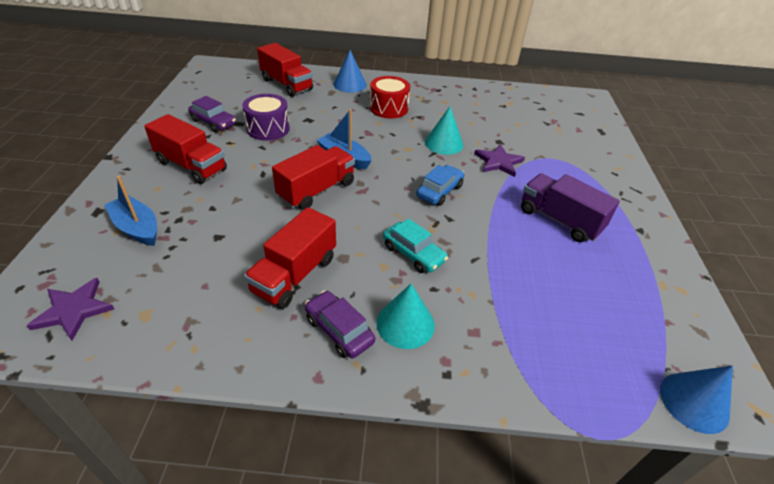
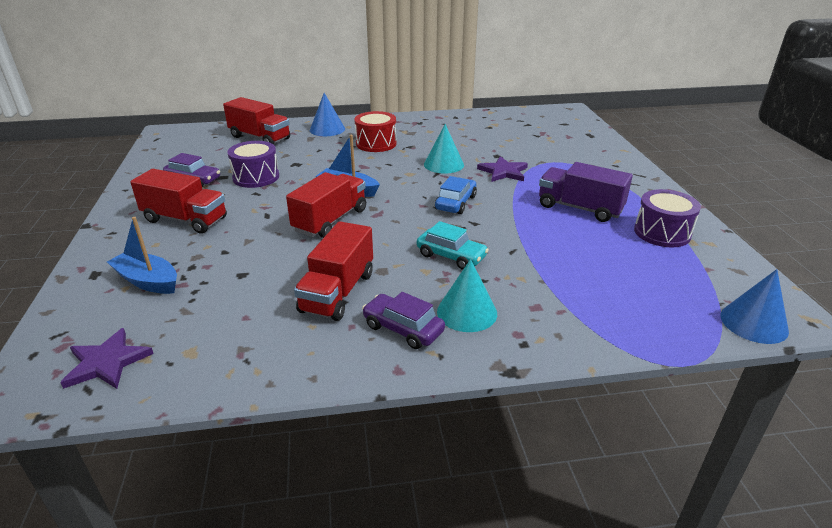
camera: 10 degrees left, 10 degrees down
(634, 266) = (662, 233): none -> purple drum

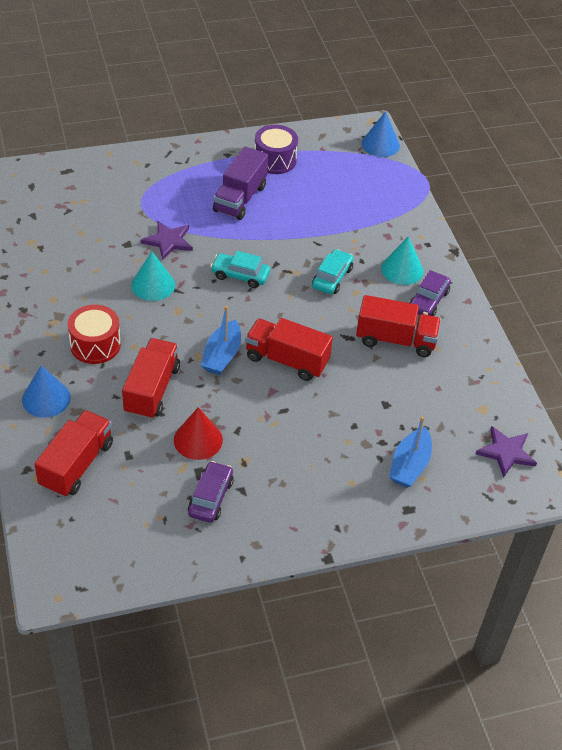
camera: 100 degrees left, 15 degrees up
(185, 220) = (303, 474): red truck -> red truck (152, 390)
(256, 177) = (198, 440): purple drum -> red cone
(455, 203) = (240, 275): blue car -> turquoise car

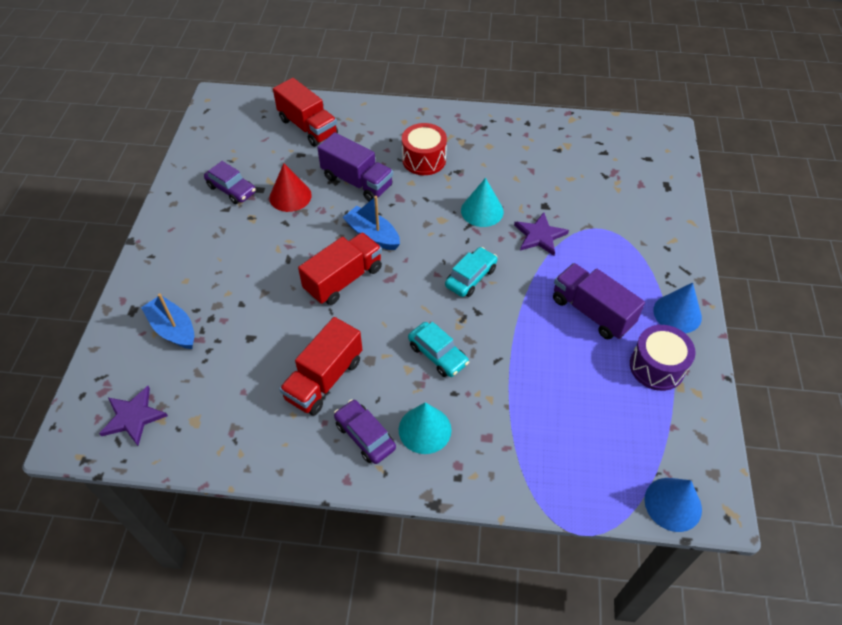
camera: 115 degrees right, 5 degrees up
(46, 398) = (380, 123): blue cone -> blue cone (677, 313)
(152, 390) = (357, 182): red truck -> purple truck

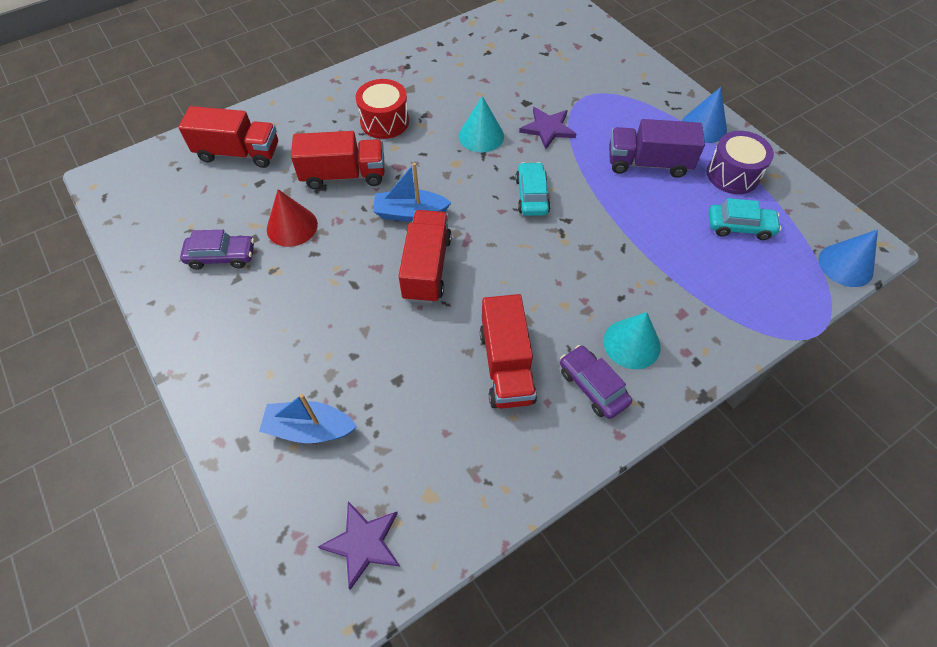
camera: 40 degrees left, 5 degrees up
(357, 182) = (344, 175): purple truck -> red truck
(365, 436) = (592, 386): purple car -> purple car turned 45 degrees clockwise
(438, 354) = (575, 276): turquoise car -> turquoise car (739, 227)

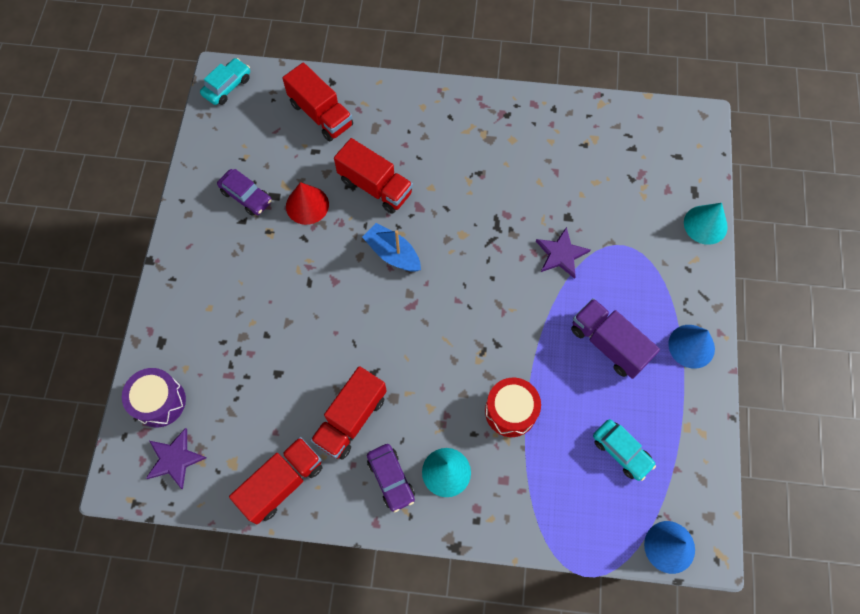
camera: 40 degrees right, 10 degrees up
(310, 429) = (203, 364): blue boat -> none
(384, 121) = (444, 158): red drum -> red drum (510, 411)
(427, 268) = (365, 306): red truck -> red truck (282, 483)
(481, 136) = (503, 223): turquoise cone -> turquoise cone (705, 224)
(531, 195) = (491, 304): turquoise car -> turquoise car (227, 86)
(592, 386) = (391, 479): purple car -> purple car turned 150 degrees clockwise
(732, 174) = (666, 405): purple drum -> purple drum (159, 402)

